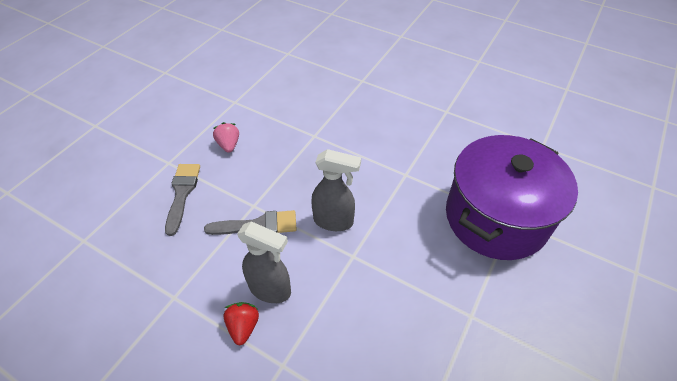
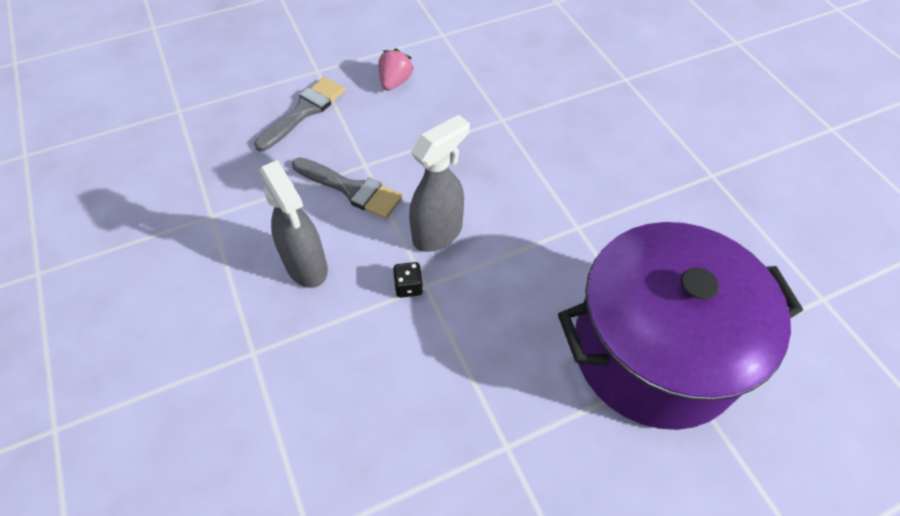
camera: 35 degrees right, 5 degrees up
(243, 326) = (249, 288): red strawberry -> none
(334, 221) = (438, 233): grey spray bottle -> grey spray bottle turned 90 degrees counterclockwise
(344, 263) = (408, 287): none -> black dice

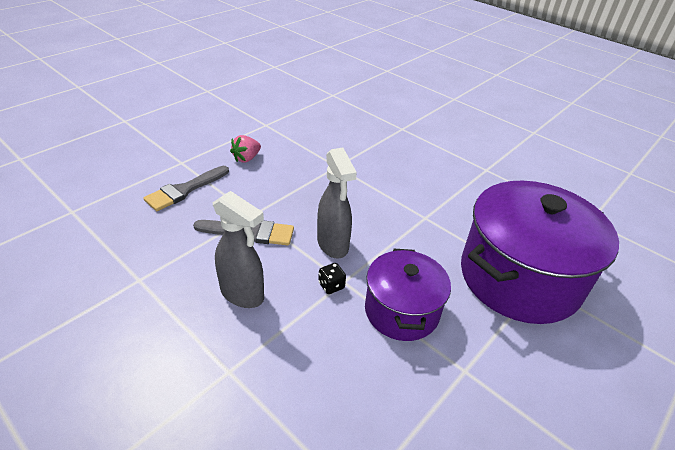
camera: 25 degrees left, 15 degrees down
(304, 111) = (184, 190): grey brush -> grey brush turned 150 degrees counterclockwise
(395, 82) = (246, 158): pink strawberry -> pink strawberry turned 135 degrees counterclockwise
(438, 233) = (333, 245): grey spray bottle -> grey spray bottle turned 135 degrees clockwise
(473, 346) = (401, 311): none -> purple pot

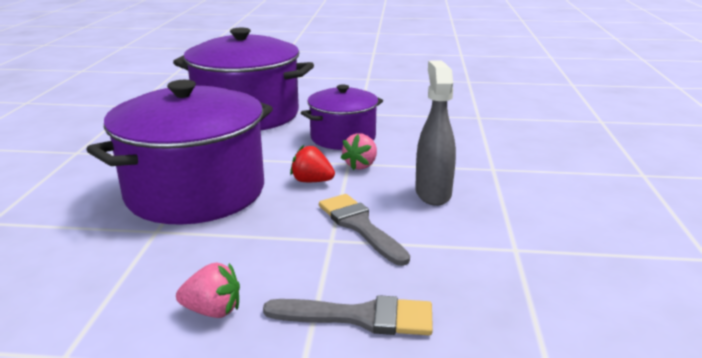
camera: 125 degrees left, 15 degrees down
(331, 285) = (361, 165): black dice -> pink strawberry
(333, 245) = (312, 181): grey spray bottle -> red strawberry
(371, 192) = (195, 192): none -> purple pot

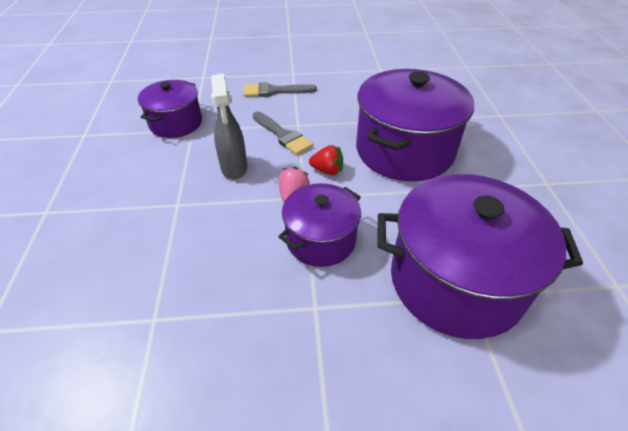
camera: 170 degrees right, 20 degrees up
(213, 311) = (338, 87): pink strawberry -> none
(552, 263) = (176, 123): none -> purple pot

